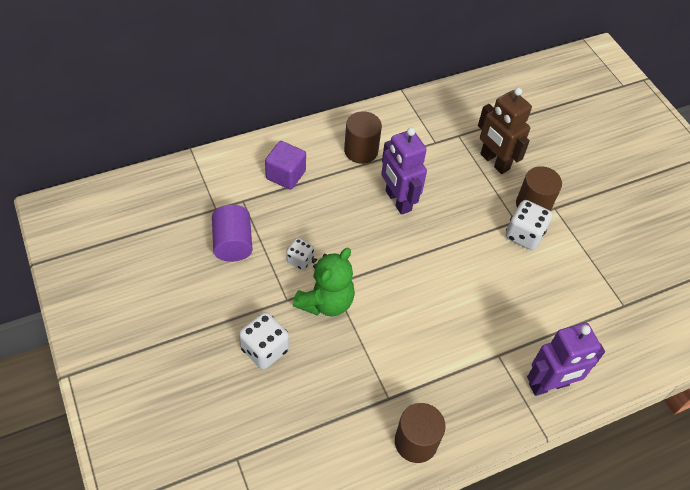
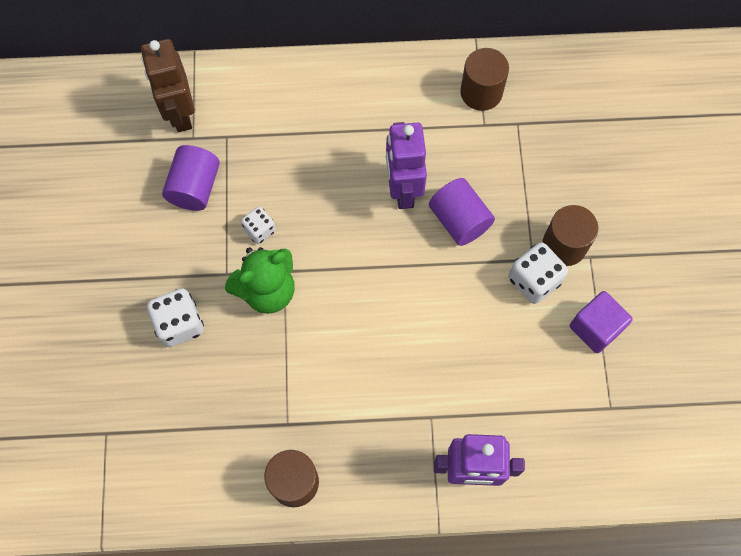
camera: 25 degrees right, 15 degrees up
(285, 175) = (287, 117): purple cube -> purple cube (595, 328)
(361, 151) = (388, 110): brown cylinder -> brown cylinder (481, 92)
(449, 210) = (459, 220): none -> purple cylinder
(494, 162) = (545, 173): brown robot -> brown robot (180, 114)

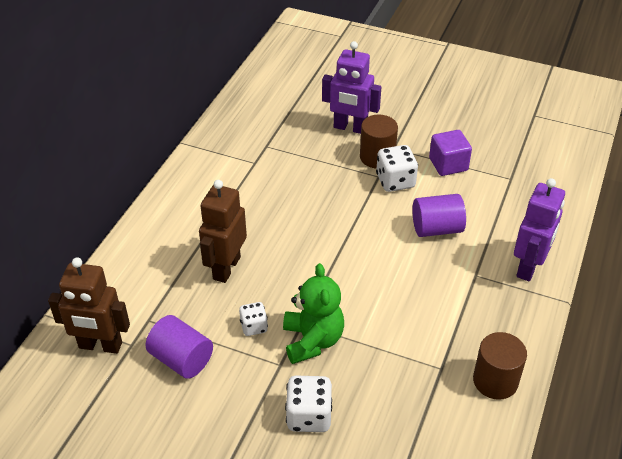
camera: 65 degrees left, 25 degrees down
(320, 170) = (226, 268): none -> brown robot
(403, 190) = (277, 225): purple robot -> purple robot (350, 128)
(459, 220) = (323, 203): purple cylinder -> purple cylinder (436, 228)
(481, 92) = (227, 155): brown cylinder -> none

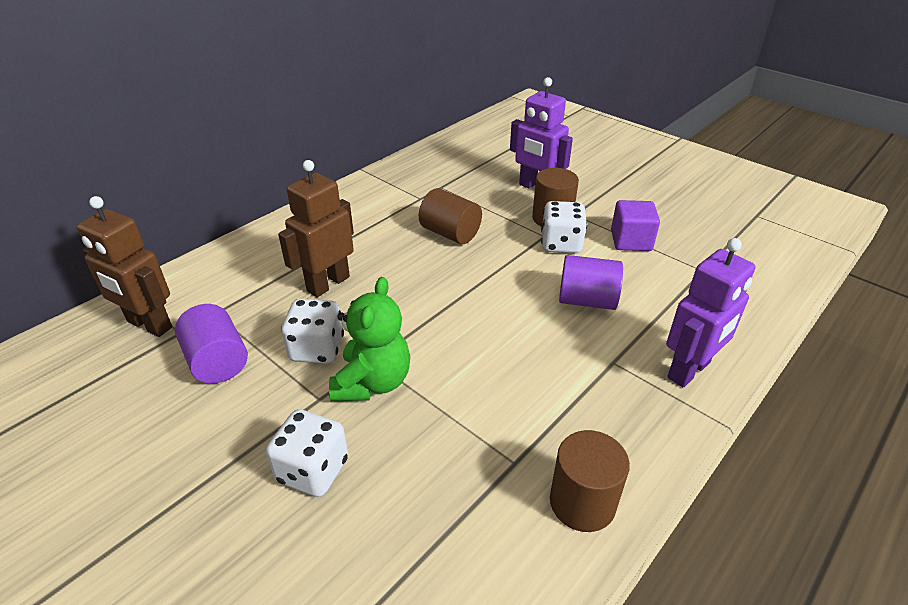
camera: 20 degrees right, 5 degrees down
(254, 326) = (317, 349): white dice -> white dice, size x1.62
(300, 193) = (450, 233): none -> brown cylinder

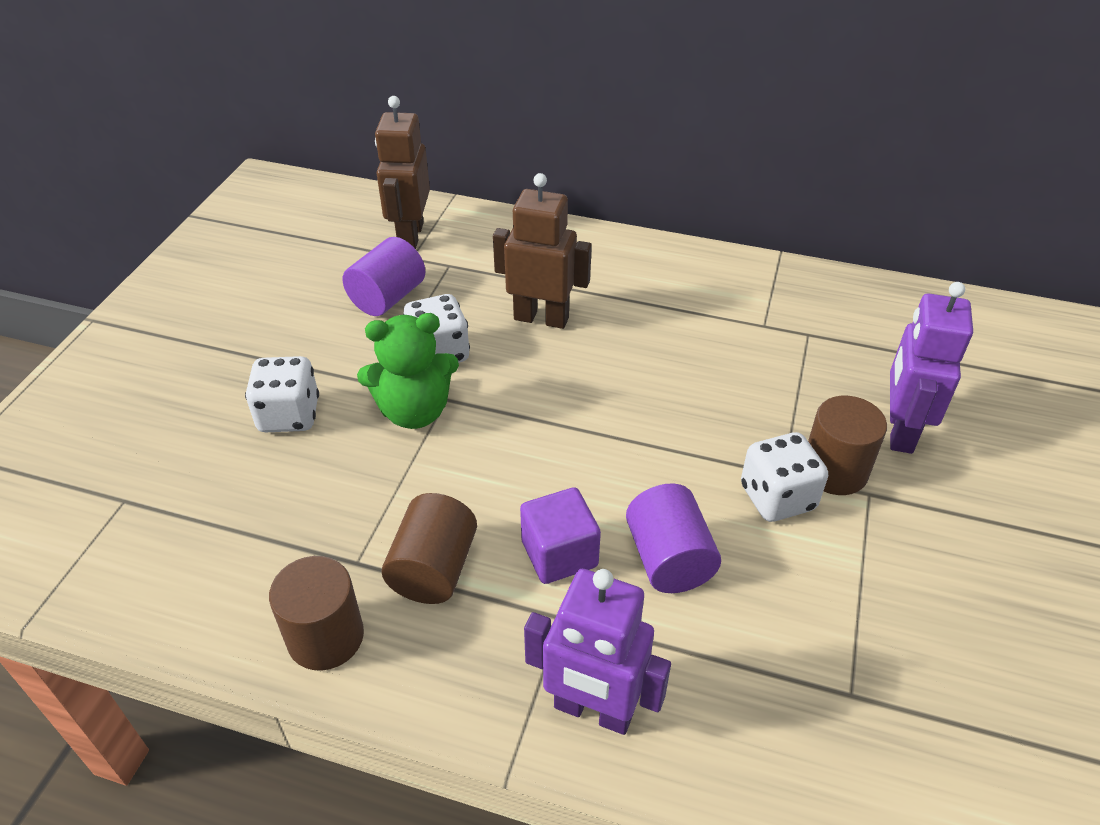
camera: 65 degrees right, 5 degrees up
(450, 233) = (710, 379): brown cylinder -> brown cylinder (433, 569)
(631, 241) = (855, 580): purple cube -> purple cube (559, 554)

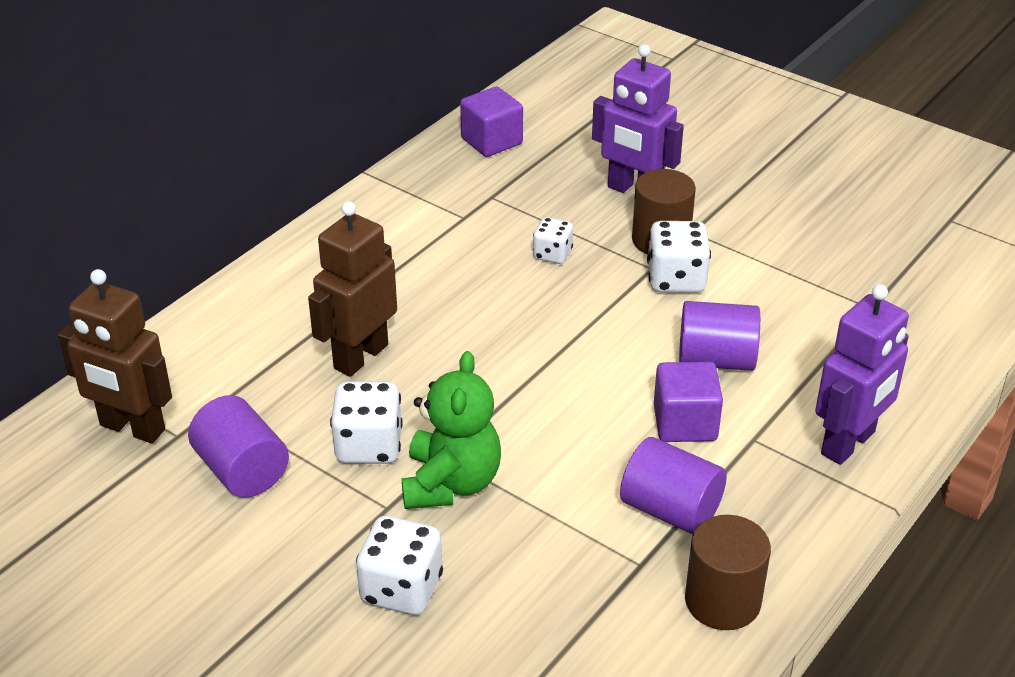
camera: 70 degrees left, 5 degrees down
(433, 569) = (670, 510): brown cylinder -> purple cylinder
(752, 396) = (552, 254): none -> white dice
(893, 311) = (491, 141): none -> purple cube

